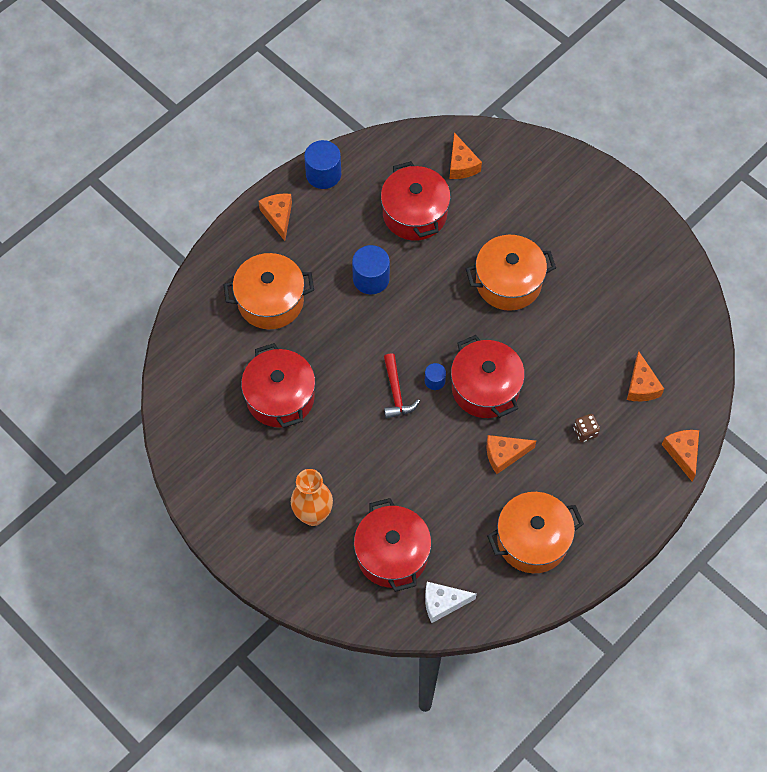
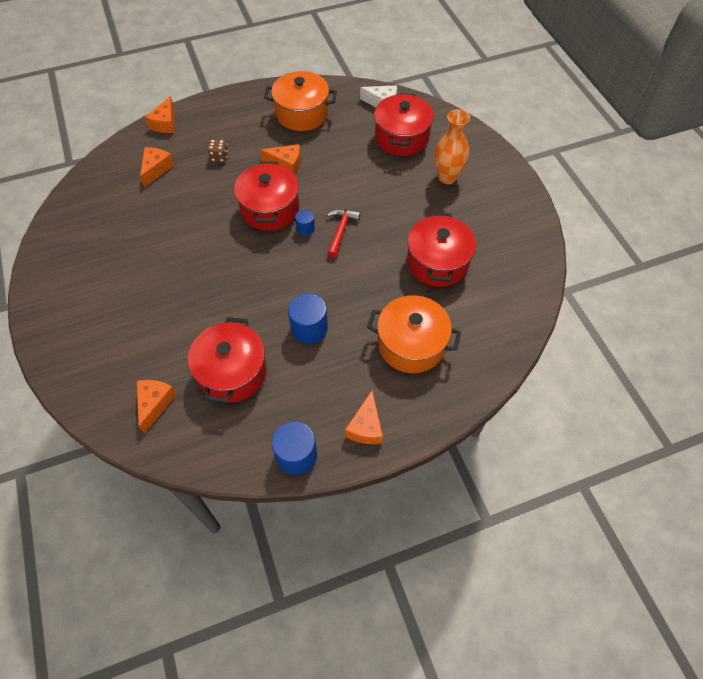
camera: 155 degrees left, 5 degrees down
(508, 282) = (194, 277): orange pot -> none

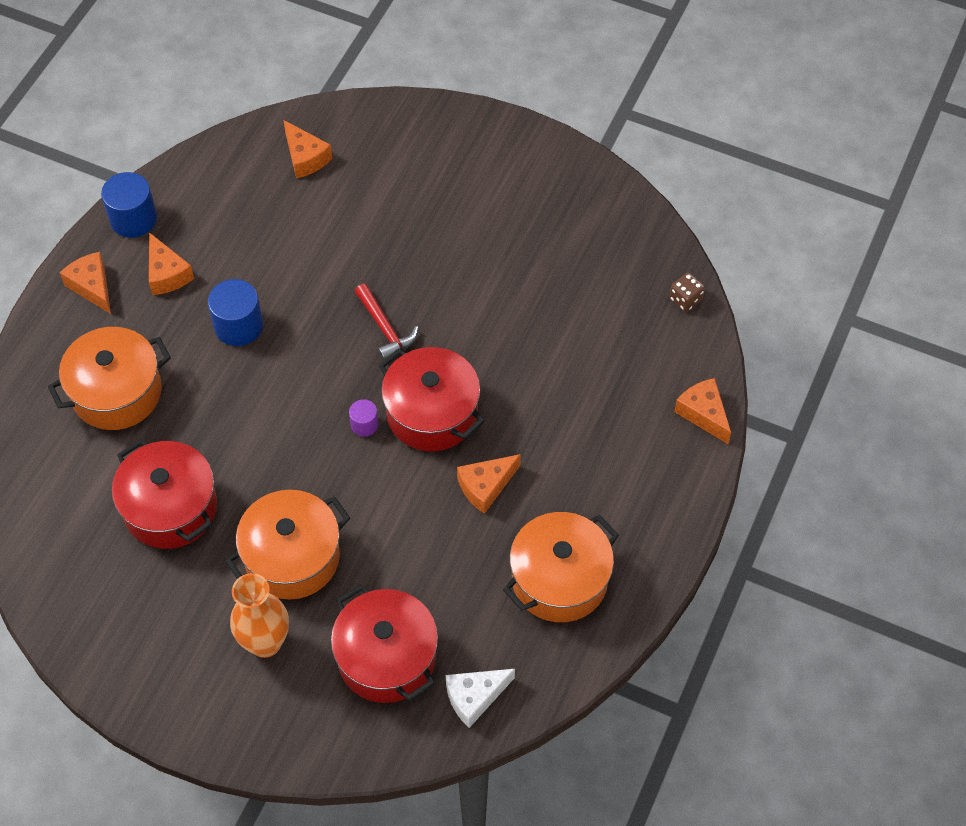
camera: 135 degrees right, 0 degrees up
(156, 169) = (623, 350): orange cheese -> orange cheese (167, 274)
(219, 157) = (575, 426): brown dice -> brown dice (685, 299)
(232, 372) = (267, 232): red pot -> none
(305, 228) = (364, 424): blue cylinder -> purple cylinder
(341, 231) = (320, 455): red hammer -> red hammer (385, 328)
(401, 199) = (292, 557): none -> orange pot

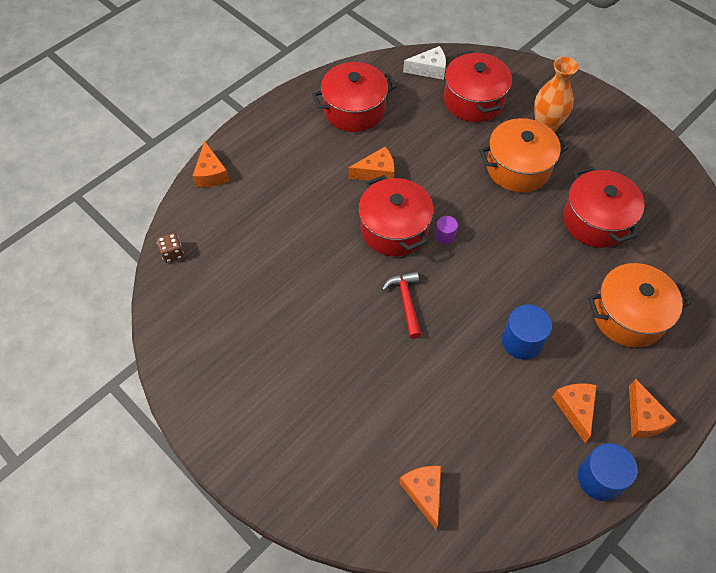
camera: 160 degrees left, 0 degrees up
(559, 580) = (354, 110): orange pot -> red pot

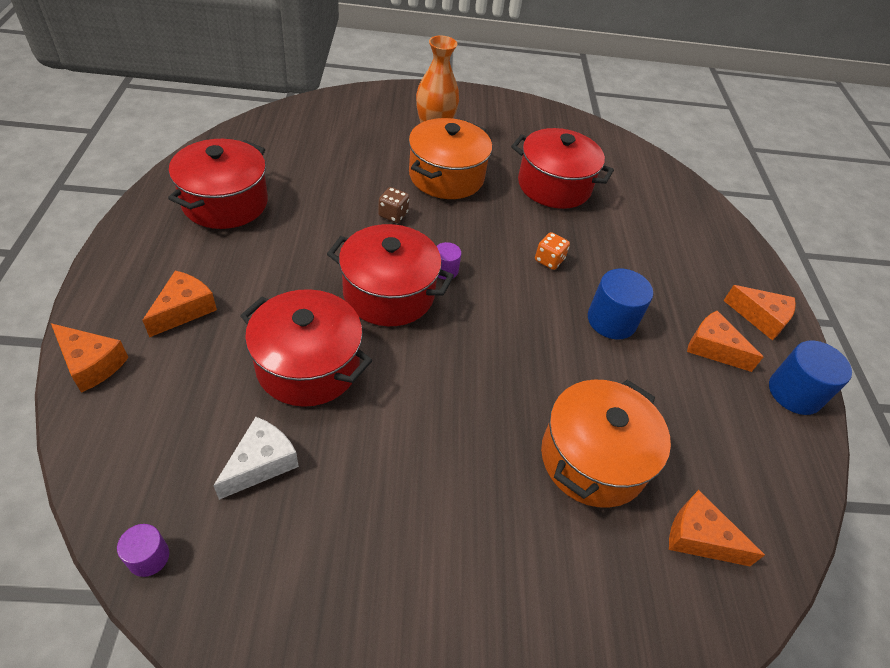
camera: 50 degrees left, 10 degrees down
(163, 288) = (148, 557): none -> purple cylinder
(172, 253) = (121, 499): brown dice -> brown dice (393, 214)
(376, 172) = (313, 250): orange cheese -> orange cheese (184, 310)
(406, 302) = (475, 356): red hammer -> none
(429, 69) = (272, 132): white cheese -> white cheese (261, 463)
(474, 100) = (345, 140): red pot -> red pot (308, 365)
(525, 273) = (549, 260): none -> orange dice
(628, 316) = (659, 245): orange pot -> orange pot (593, 459)

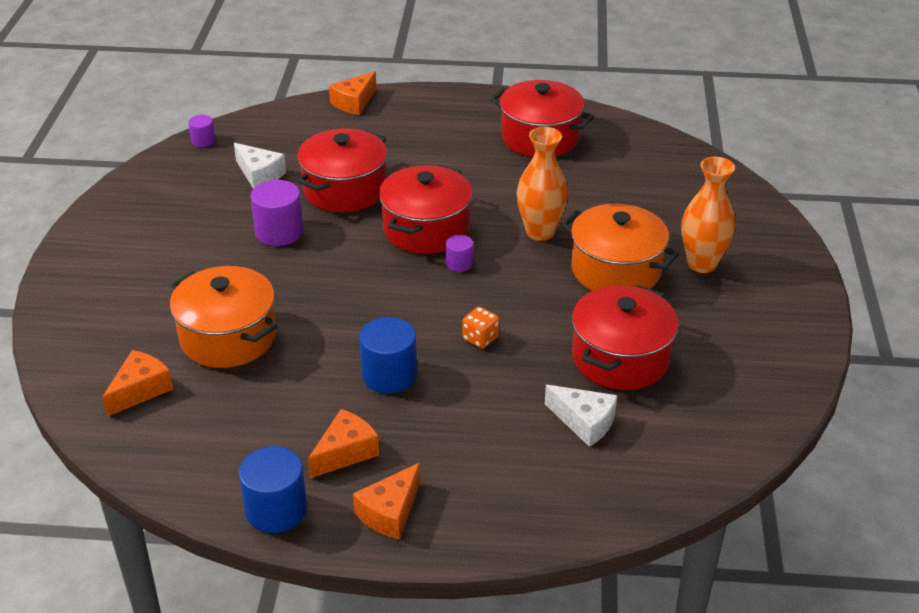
camera: 100 degrees right, 10 degrees down
(184, 310) = (405, 131): orange cheese -> none
(393, 214) = (540, 232): brown dice -> orange vase
(395, 427) = (279, 232): none -> purple cylinder
(628, 210) = (584, 422): none -> white cheese

